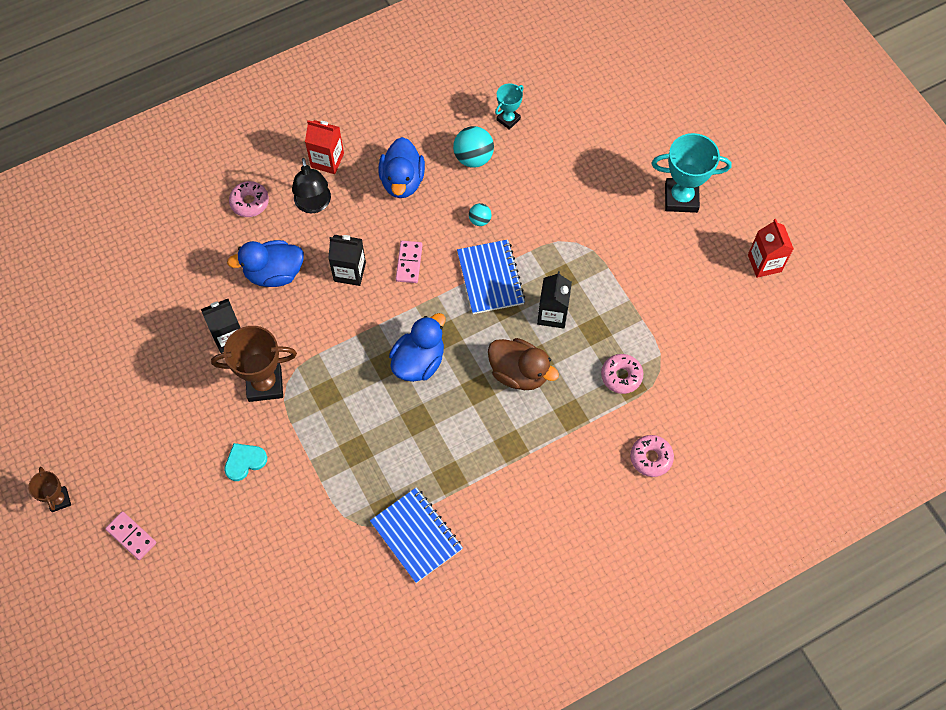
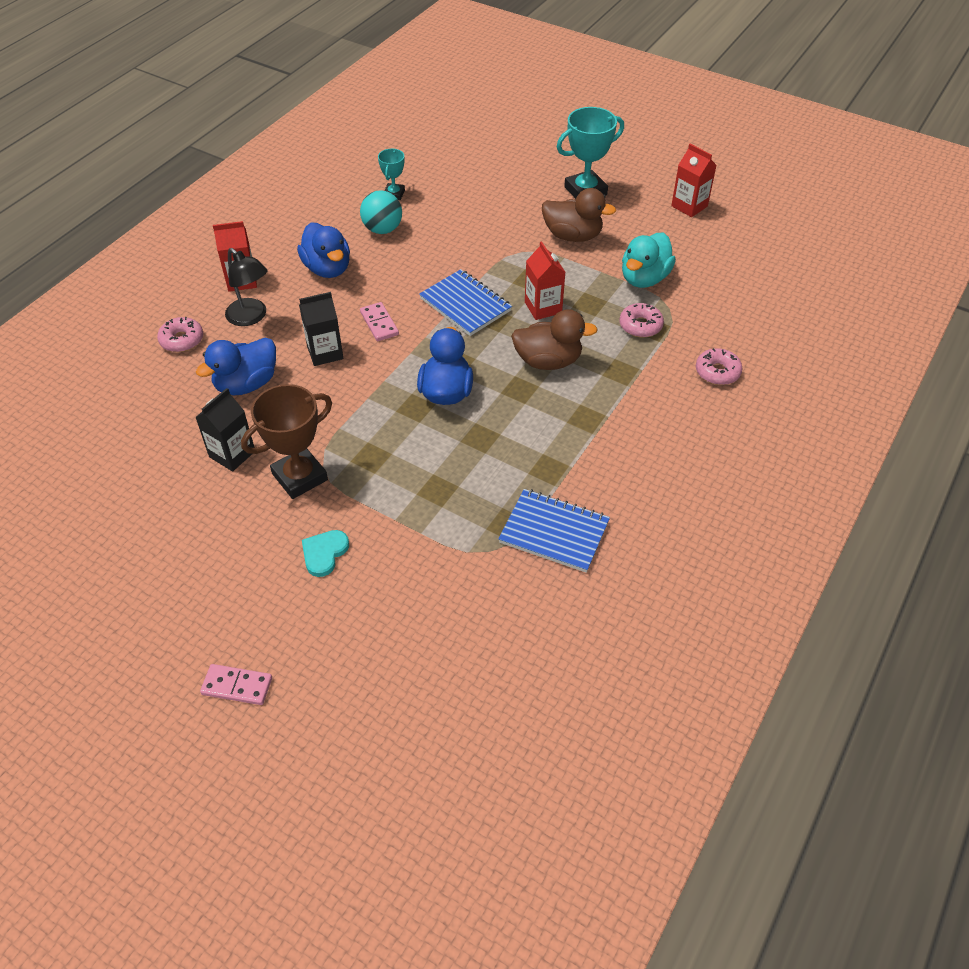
camera: 30 degrees left, 15 degrees down
(59, 500) = (122, 693): brown trophy -> none
(480, 220) = (422, 269): turquoise ball -> none
(552, 314) = (543, 307): black carton -> red carton
(632, 246) = (572, 236): none -> brown duck
(661, 326) = (644, 278): none -> turquoise duck

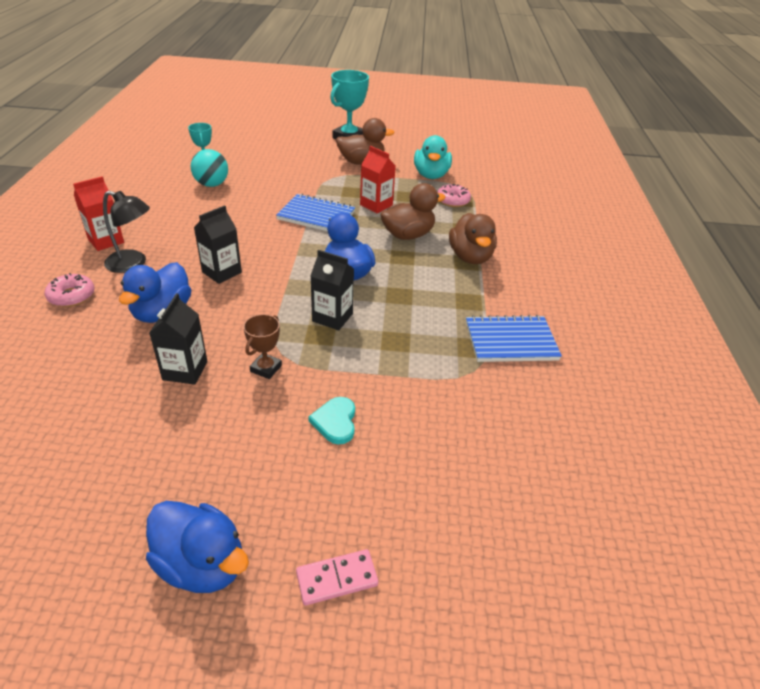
camera: 30 degrees left, 10 degrees down
(300, 477) = (266, 368): brown trophy -> brown trophy, size x0.55
(327, 269) = (182, 217): blue duck -> blue duck (202, 564)
(379, 323) = (255, 242): pink domino -> none
(395, 441) = (332, 317): none -> black carton
(596, 413) = (470, 257): none -> brown duck
(689, 206) = (424, 134): red carton -> none
(717, 372) = (526, 214): pink donut -> none

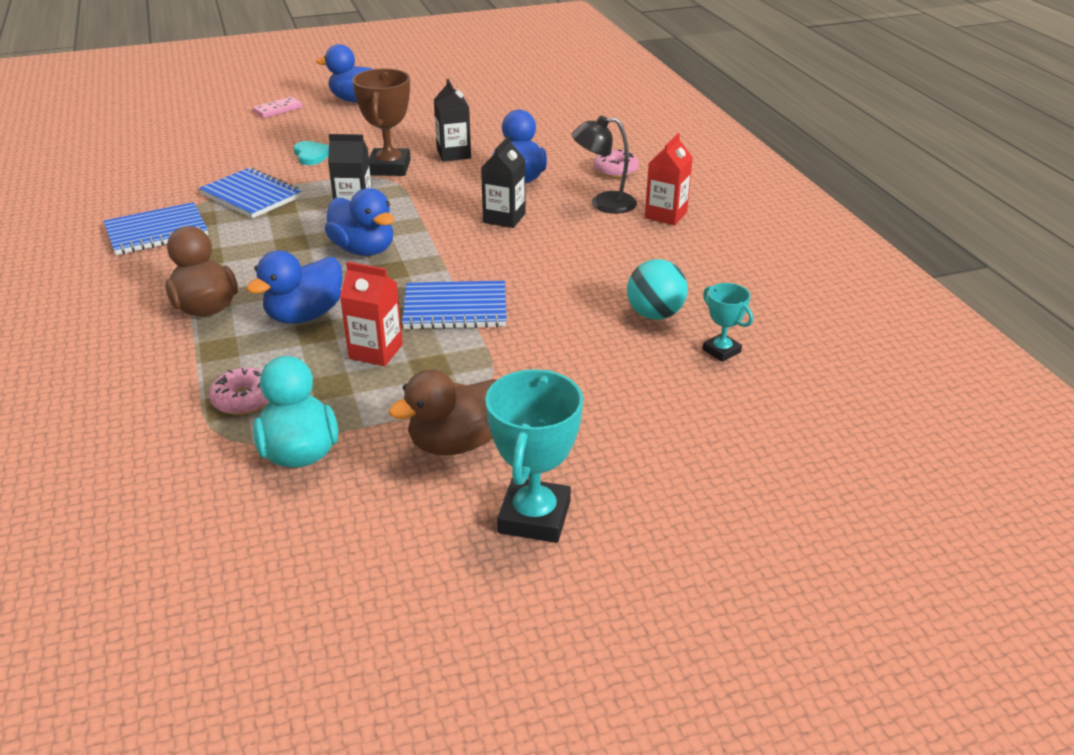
camera: 160 degrees right, 5 degrees down
(266, 368) = (389, 167): brown trophy -> brown trophy, size x1.81
(408, 235) = (305, 315): brown duck -> blue duck
(420, 366) = (251, 196): none -> blue notebook

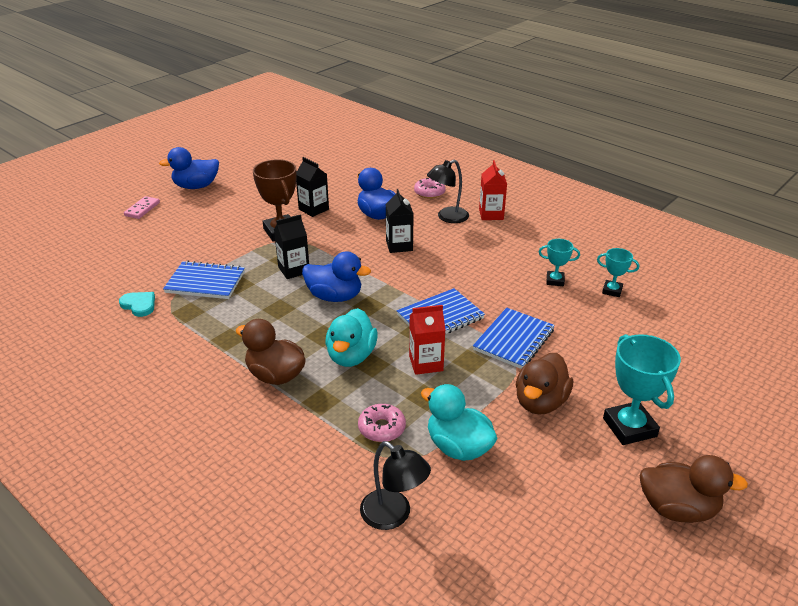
camera: 30 degrees left, 0 degrees up
(145, 491) = (393, 516): none -> black lamp
(157, 232) = (166, 332): blue notebook -> blue notebook (514, 340)
(305, 315) = (351, 356): blue duck -> turquoise duck
(311, 155) = (212, 238): turquoise heart -> turquoise heart (139, 305)
(474, 637) = (677, 509): none -> brown duck
(655, 314) = (555, 281): turquoise ball -> turquoise trophy

